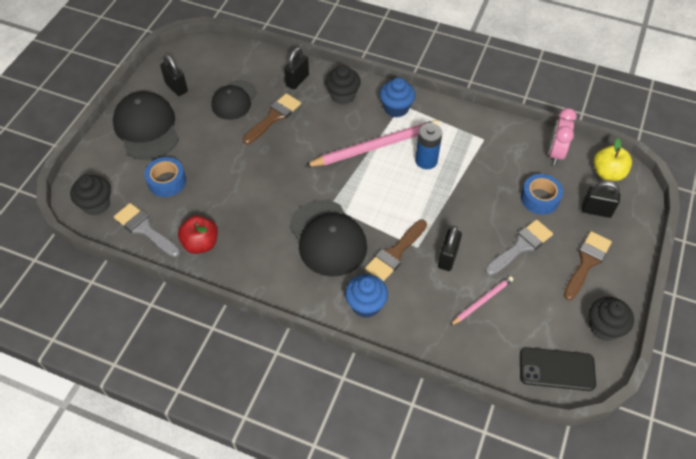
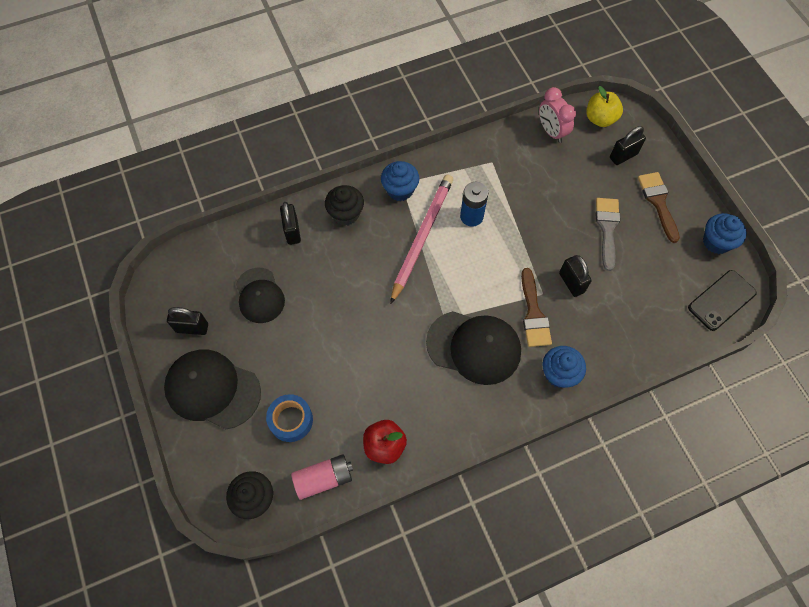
camera: 45 degrees left, 10 degrees up
(145, 229) = (324, 478): grey brush -> pink battery
(274, 117) = (312, 282): brown brush -> none
(482, 301) = (628, 295): pink pencil -> none
(540, 198) = (579, 178): blue tape -> none
(604, 327) = (716, 242): black cupcake -> blue cupcake

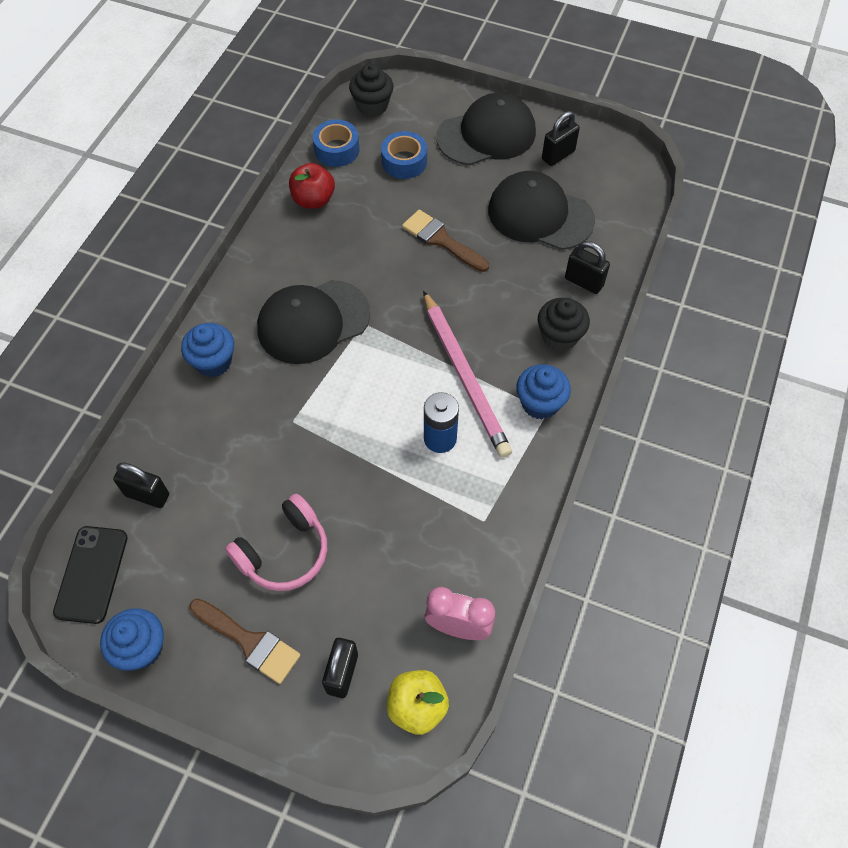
camera: 135 degrees right, 5 degrees down
(260, 295) = (540, 215): black cap -> black cap, size x1.52
(324, 478) = (337, 150): pink battery -> blue tape
(533, 314) = (284, 394): brown brush -> brown brush (441, 240)
(571, 283) = (273, 456): black padlock -> black padlock (147, 495)
(607, 228) = (284, 552): grey brush -> pink headphones

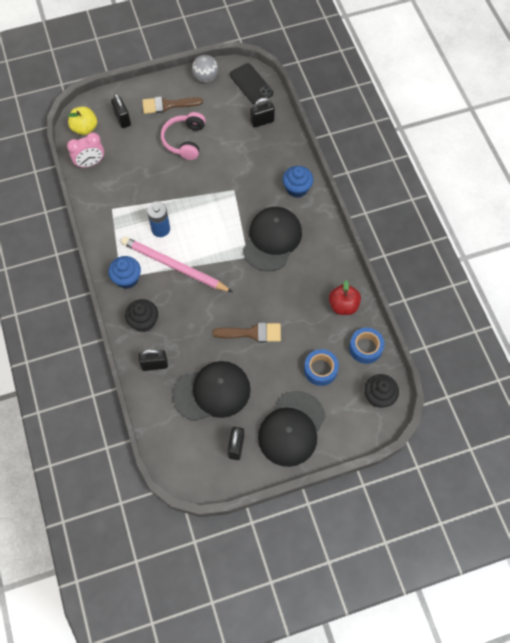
camera: 140 degrees right, 5 degrees up
(141, 648) = (205, 77): blue cupcake -> grey ball

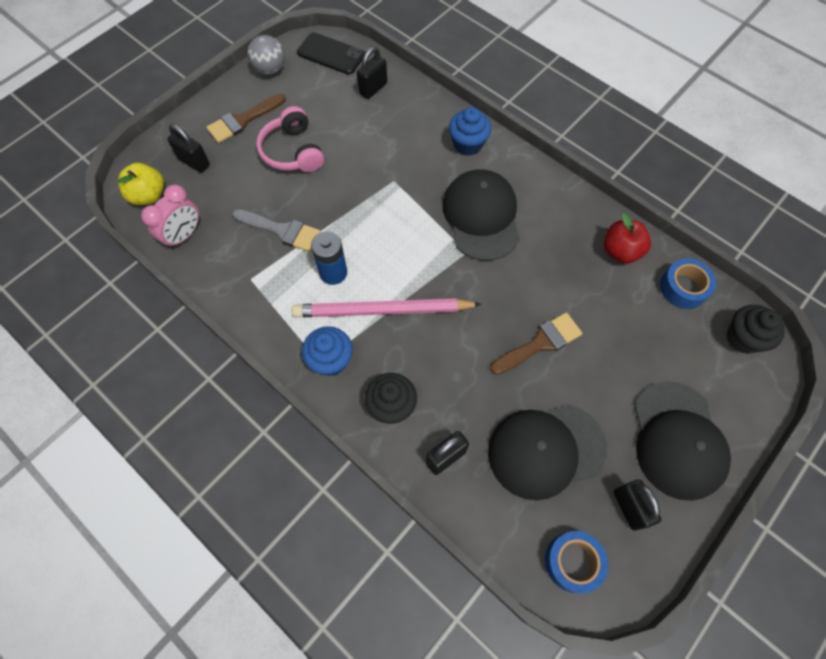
camera: 30 degrees left, 0 degrees up
(147, 188) = (282, 230): none -> grey brush
(212, 392) = (546, 450): black cap -> black cap turned 150 degrees counterclockwise
(320, 369) = (653, 343): blue tape -> blue tape (573, 562)

